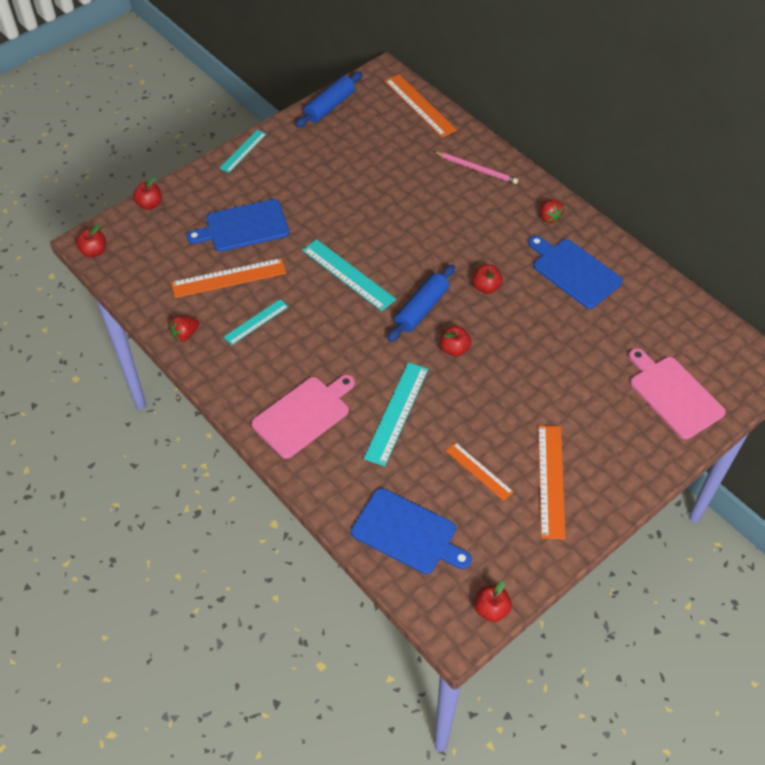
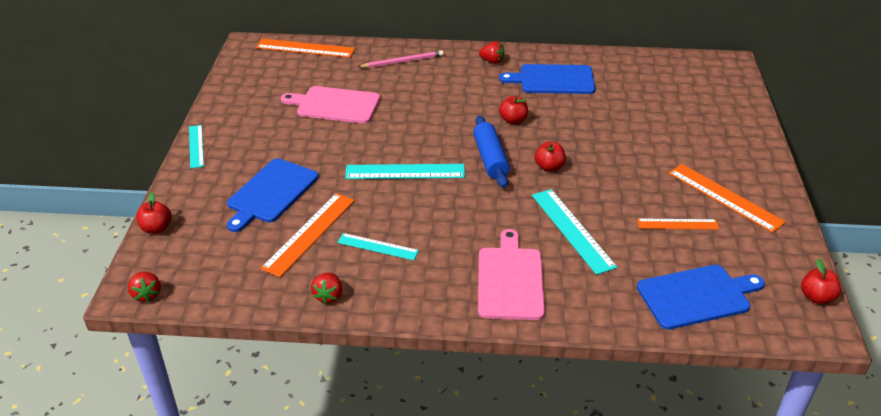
camera: 45 degrees left, 15 degrees down
(94, 251) = (147, 294): red apple -> red strawberry
(256, 322) = (377, 247): turquoise ruler -> turquoise ruler turned 75 degrees counterclockwise
(330, 106) = (232, 82): blue rolling pin -> none
(673, 394) = (710, 105): pink cutting board -> pink cutting board (335, 105)

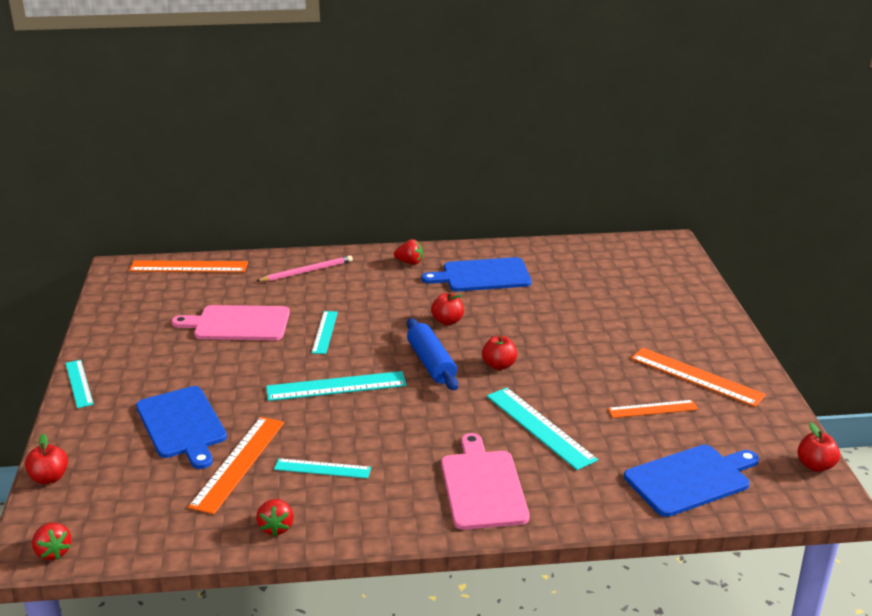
camera: 10 degrees left, 10 degrees down
(271, 193) = (182, 425): blue cutting board -> blue cutting board turned 45 degrees counterclockwise
(406, 120) = (325, 332): none -> turquoise ruler

